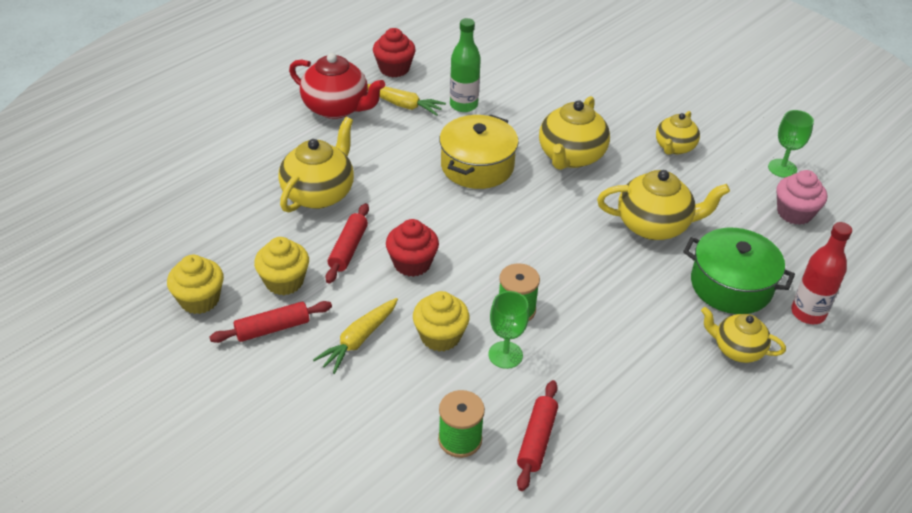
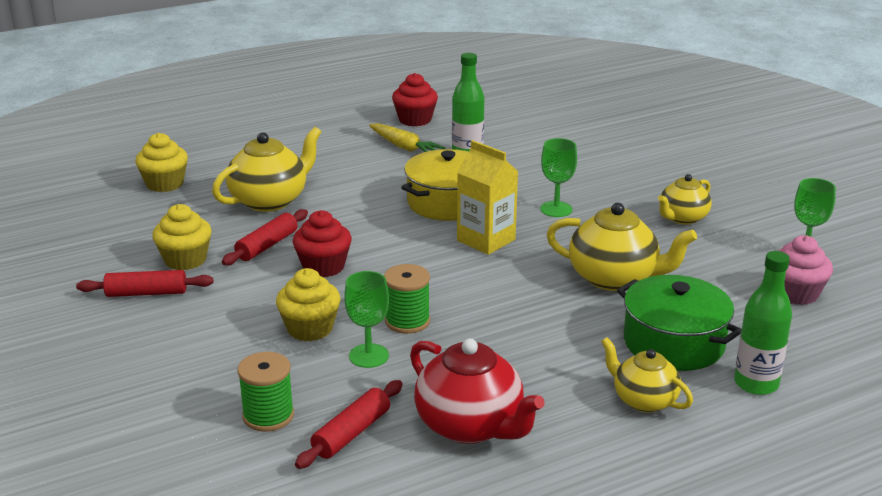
camera: 20 degrees right, 15 degrees down
(199, 300) = (95, 260): yellow cupcake -> yellow cupcake (165, 184)
(337, 108) = (335, 141): red teapot -> red teapot (470, 426)
(358, 340) = (224, 316): yellow carrot -> none
(532, 204) = (486, 240): none -> yellow carton
(570, 156) = (556, 209): yellow teapot -> green goblet
(808, 313) = (756, 384): red bottle -> green bottle

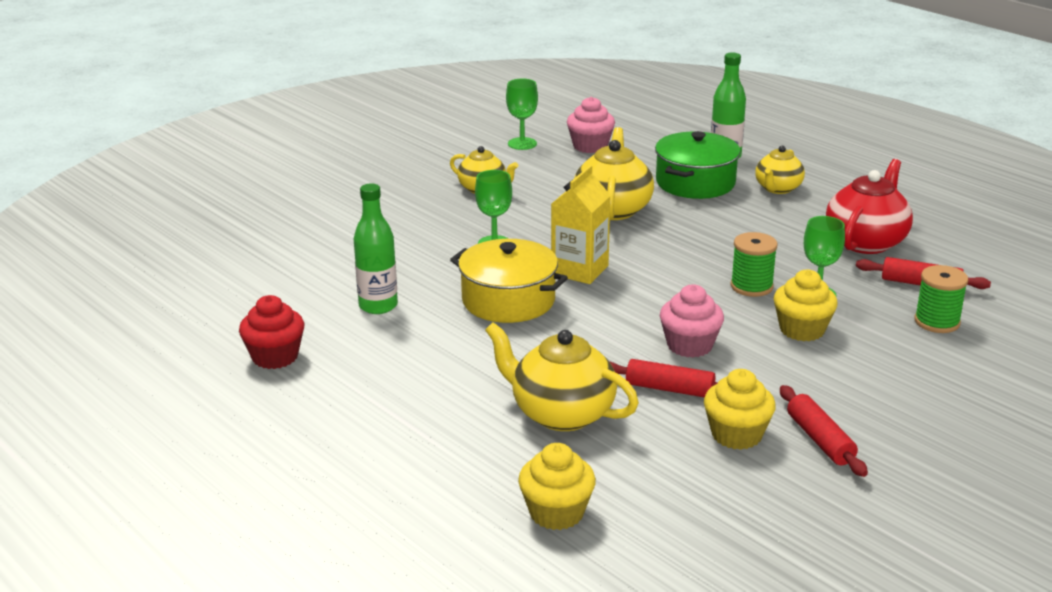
camera: 105 degrees left, 0 degrees up
(323, 267) = (689, 345): red cupcake -> pink cupcake
(404, 147) = (368, 350): yellow carrot -> none

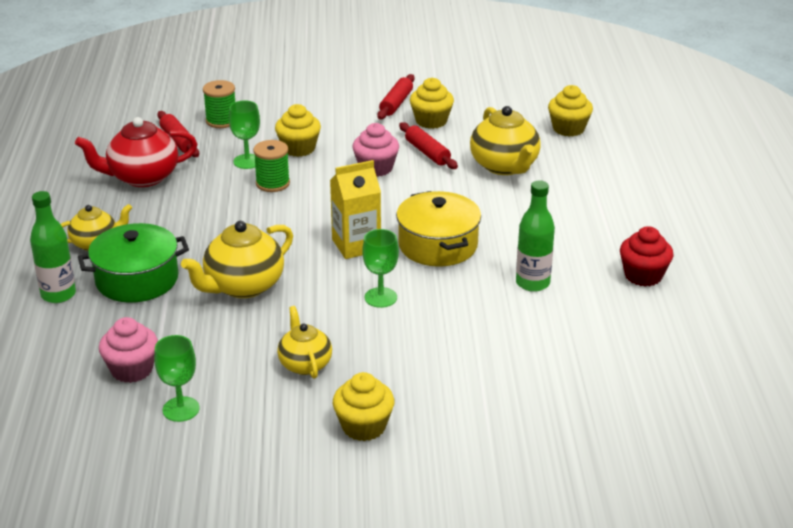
camera: 140 degrees left, 5 degrees up
(391, 177) = (364, 426): none -> yellow cupcake

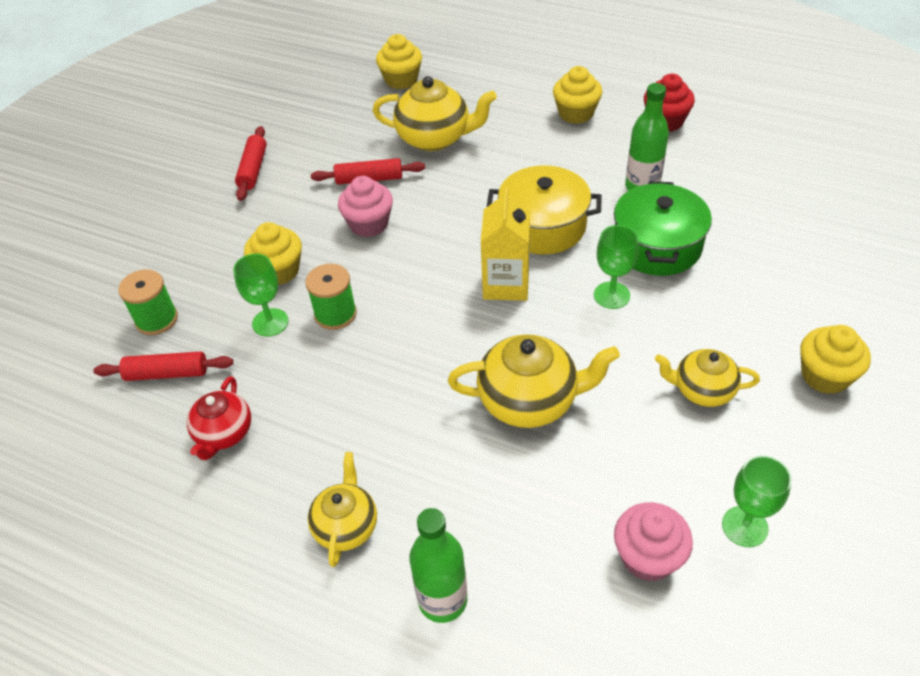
camera: 60 degrees left, 15 degrees up
(137, 279) = (458, 501): green pot -> green pot (657, 246)
(142, 177) = (224, 434): red teapot -> red teapot, size x0.63
(243, 286) = (530, 401): yellow teapot -> yellow teapot turned 75 degrees counterclockwise
(396, 103) = (253, 169): red rolling pin -> red rolling pin turned 45 degrees clockwise
(431, 121) = (310, 157): yellow cupcake -> yellow cupcake (576, 113)

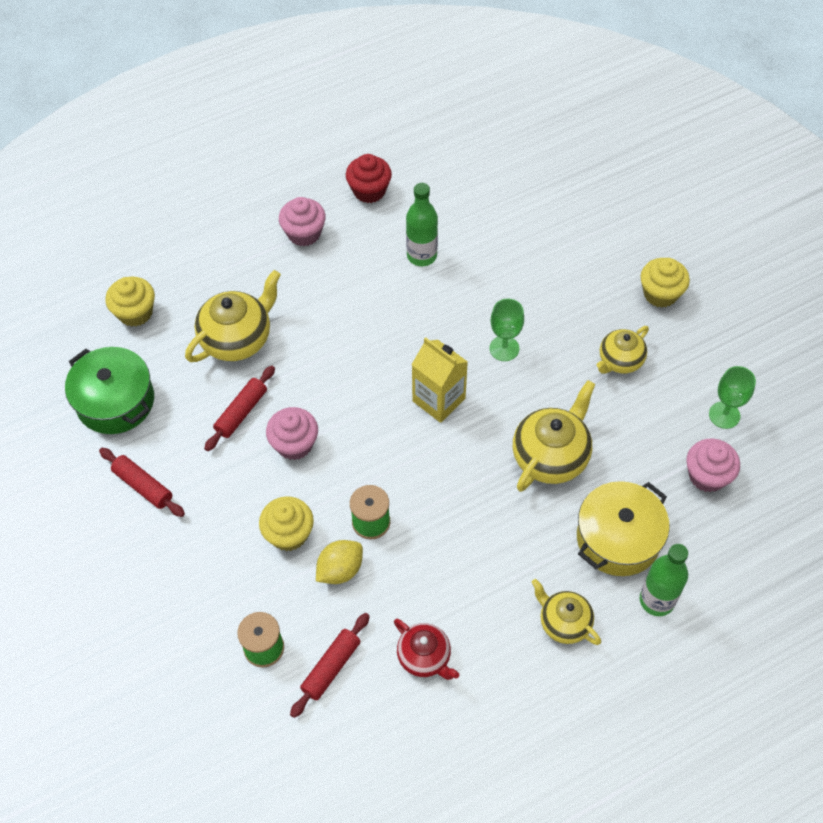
camera: 55 degrees left, 10 degrees up
(270, 322) = (340, 570): green goblet -> yellow lemon
(543, 226) = (403, 339): yellow pot -> yellow pot (618, 538)
(576, 113) = (304, 233): yellow cupcake -> pink cupcake
(657, 246) = (484, 291): green pot -> green pot (115, 401)

